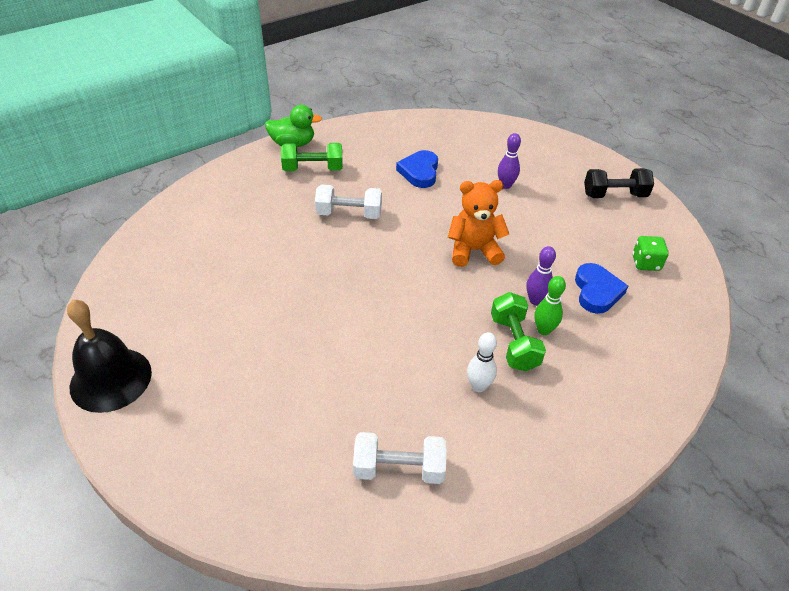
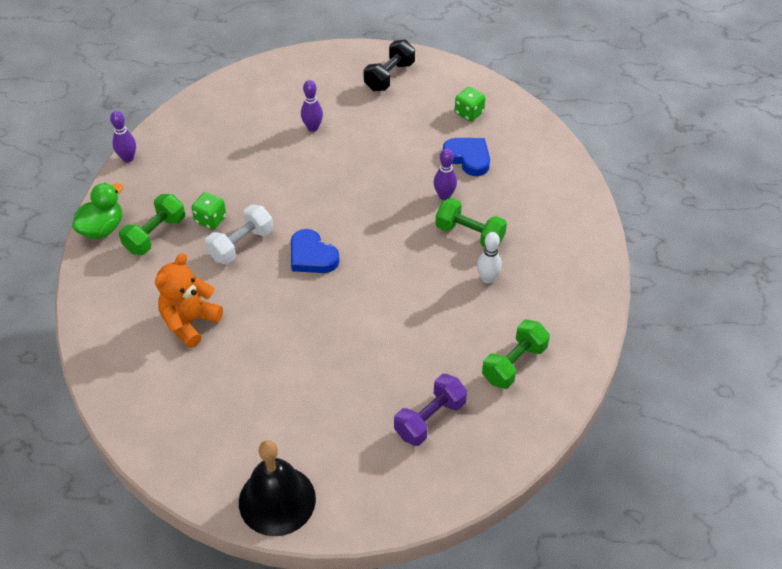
camera: 50 degrees left, 5 degrees up
(276, 438) = (430, 419): none -> purple dumbbell
(355, 186) = (210, 219): none -> green dice
(366, 120) = (128, 158): none -> purple bowling pin
(399, 469) = (514, 364): white dumbbell -> green dumbbell
(419, 172) = (239, 168): blue heart -> blue heart (312, 256)
(474, 250) = (362, 195): orange teddy bear -> orange teddy bear (190, 322)
(543, 330) = (474, 211): green bowling pin -> none

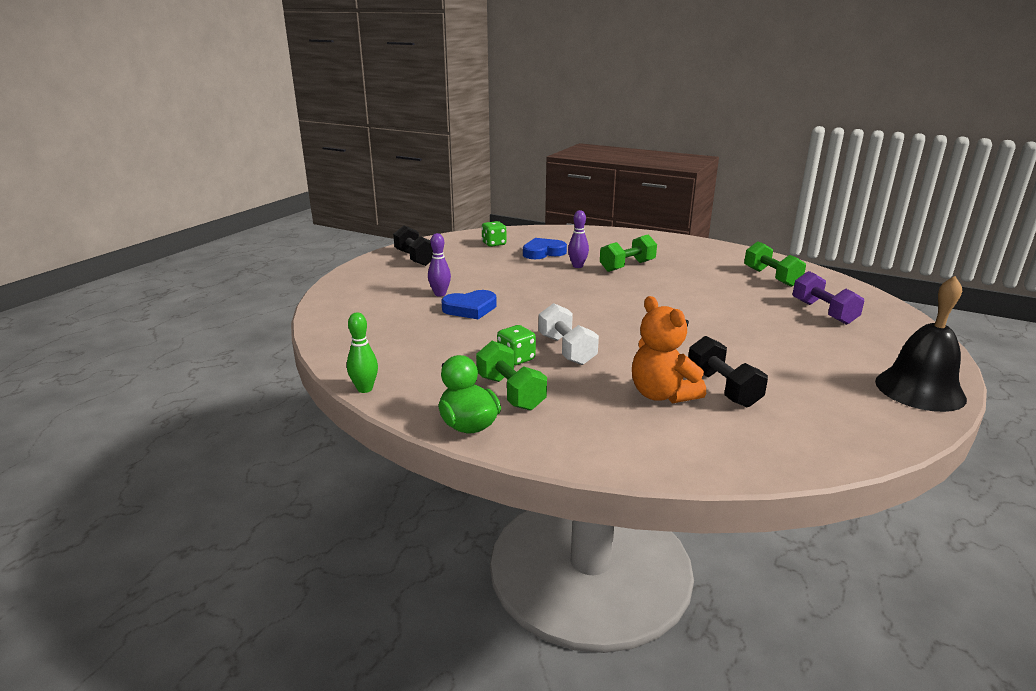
camera: 65 degrees left, 25 degrees down
(128, 158) = (365, 389): purple bowling pin -> green bowling pin
(217, 359) = (722, 388): none -> black dumbbell
(312, 256) = (608, 322): blue heart -> blue heart (470, 309)
(487, 278) = (679, 269): white bowling pin -> none

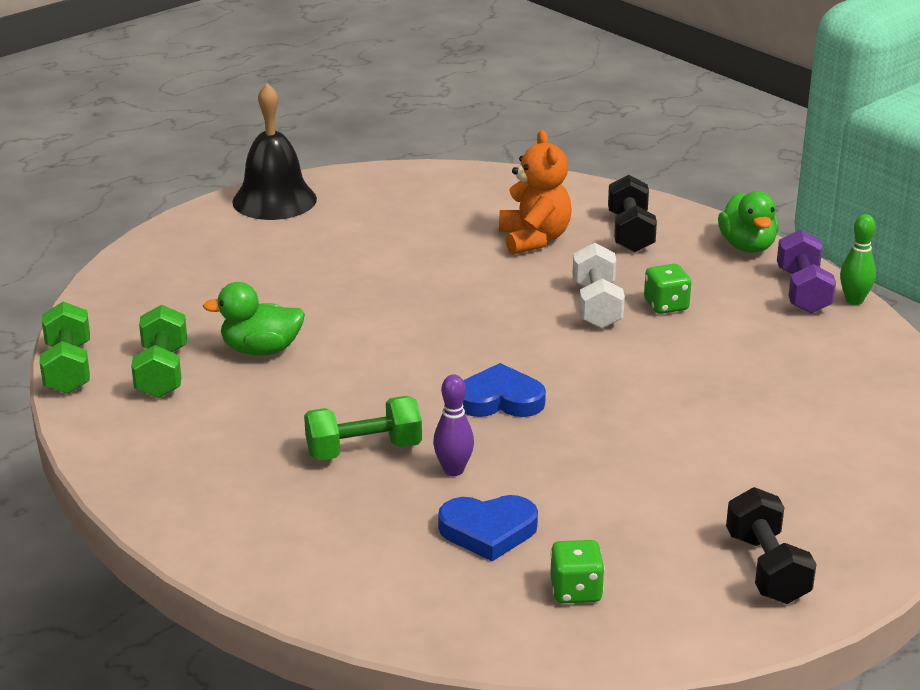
camera: 160 degrees left, 5 degrees up
(440, 294) = (736, 443): purple bowling pin -> none
(470, 309) = (695, 399): blue heart -> blue heart (500, 400)
(510, 393) = (691, 268): green dumbbell -> green dumbbell (68, 368)
(722, 388) = (465, 234): black dumbbell -> black dumbbell (630, 233)
(740, 293) = (261, 350): none -> green duck
(823, 312) = (203, 297): purple dumbbell -> purple dumbbell (803, 291)

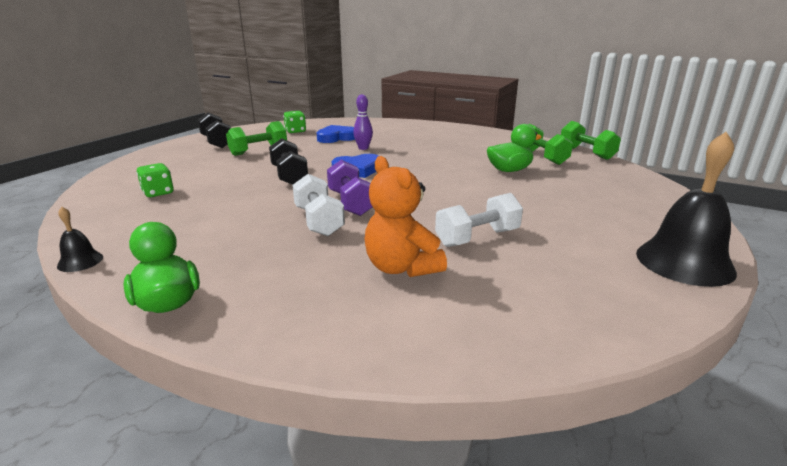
camera: 160 degrees right, 5 degrees down
(364, 450) = (409, 148): green dumbbell -> green dumbbell (258, 151)
(434, 254) = (477, 238): none -> white dumbbell
(630, 233) = (304, 294): black dumbbell -> black dumbbell (289, 176)
(666, 305) = (262, 230): green dice -> green dice (158, 193)
(803, 291) = (129, 261): purple dumbbell -> purple dumbbell (351, 203)
(854, 300) = (80, 261): green bowling pin -> black bell

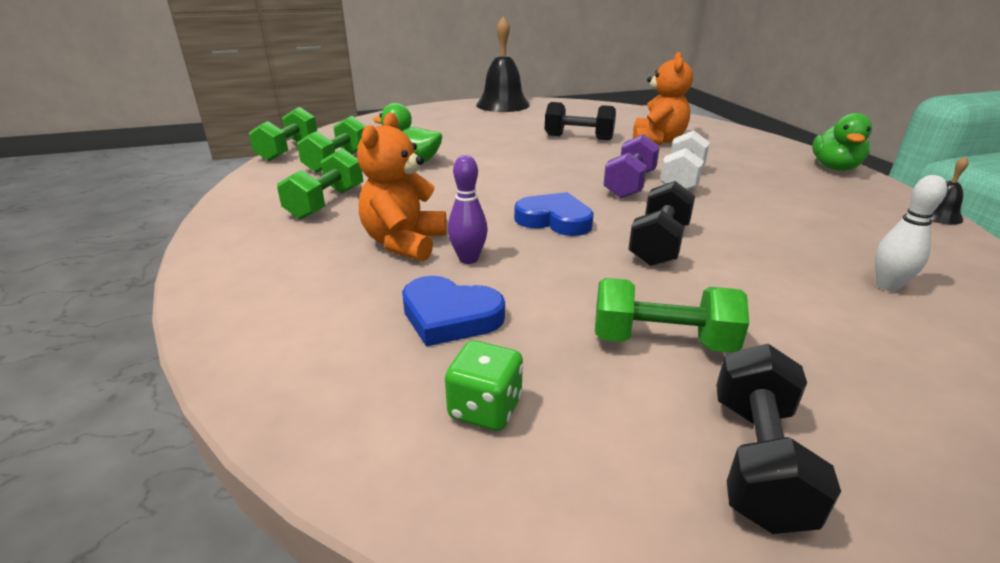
camera: 135 degrees left, 5 degrees up
(158, 193) = (887, 286): green dice -> white bowling pin
(399, 144) = (404, 243): none -> orange teddy bear
(471, 144) = (326, 203): none -> green dumbbell
(477, 238) = (578, 137): white dumbbell -> black dumbbell

